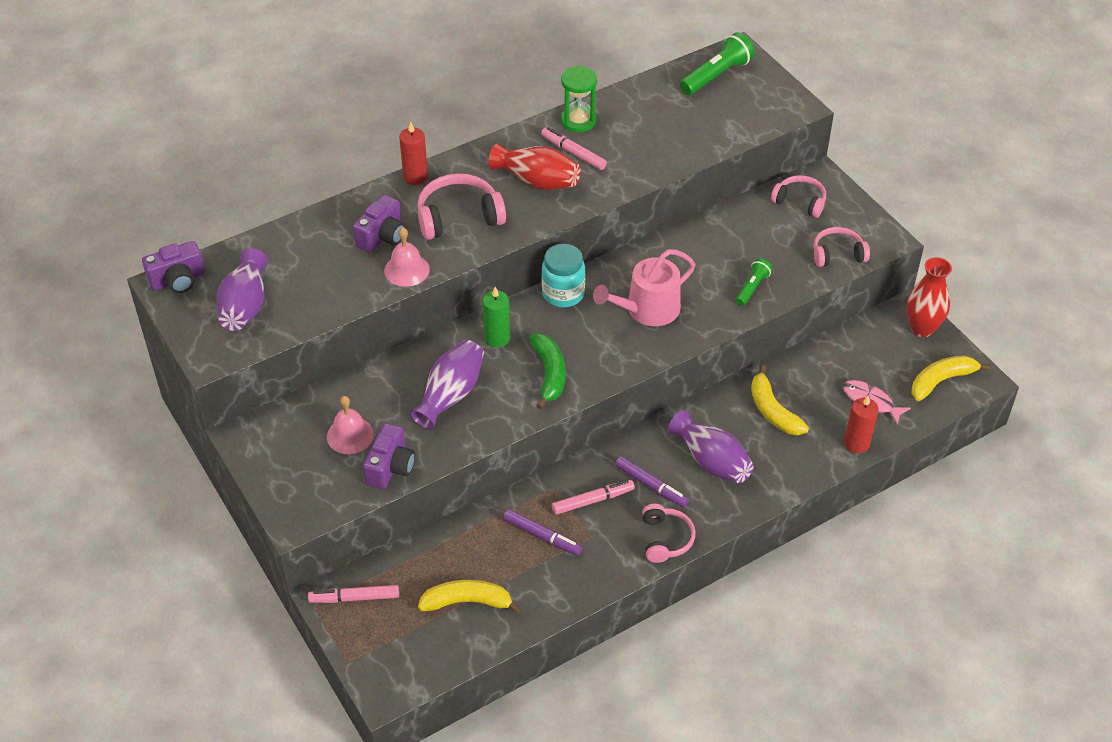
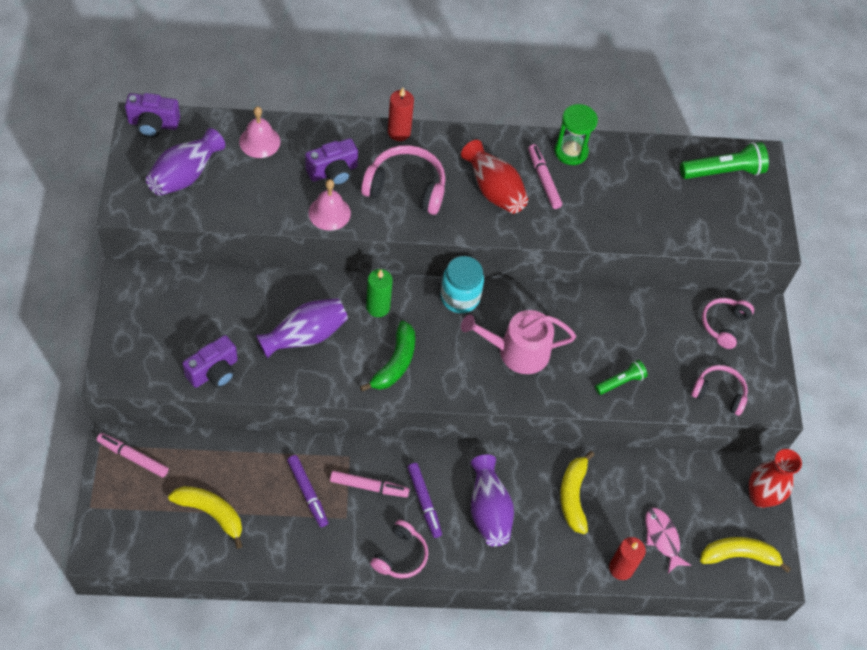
camera: 25 degrees right, 10 degrees up
(350, 435) = (205, 326): pink bell -> pink bell (259, 141)
(800, 202) = (724, 325): pink headphones -> pink headphones turned 120 degrees counterclockwise

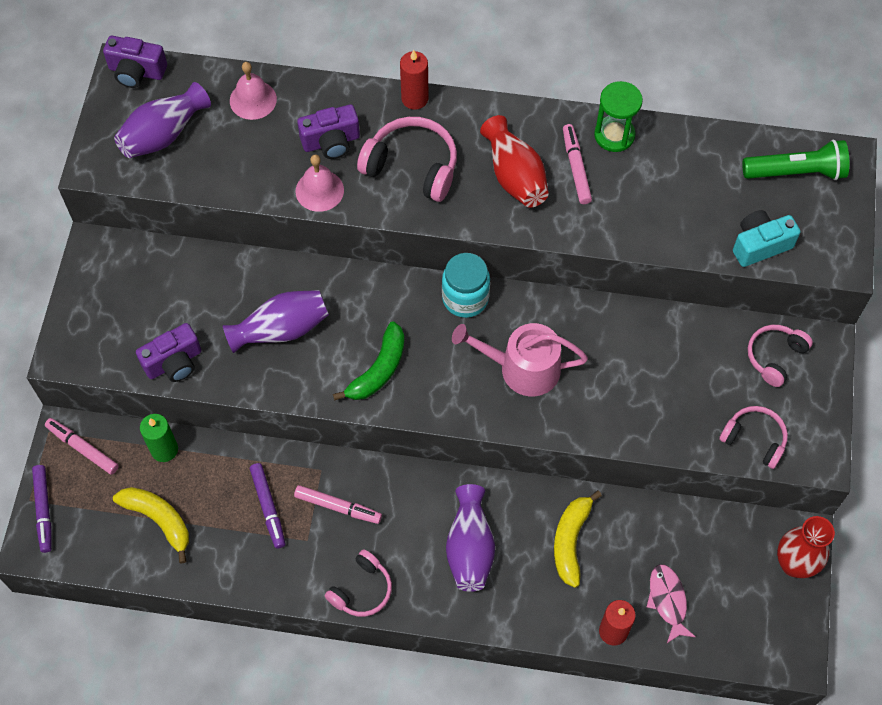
camera: 15 degrees right, 5 degrees up
(378, 307) = (369, 302): green candle -> green candle (164, 449)
(424, 502) = (398, 531): purple marker -> purple marker (44, 510)
(620, 382) = (638, 415): green flashlight -> none
(704, 232) = (760, 245): none -> turquoise camera
(739, 555) = (756, 631): yellow banana -> none

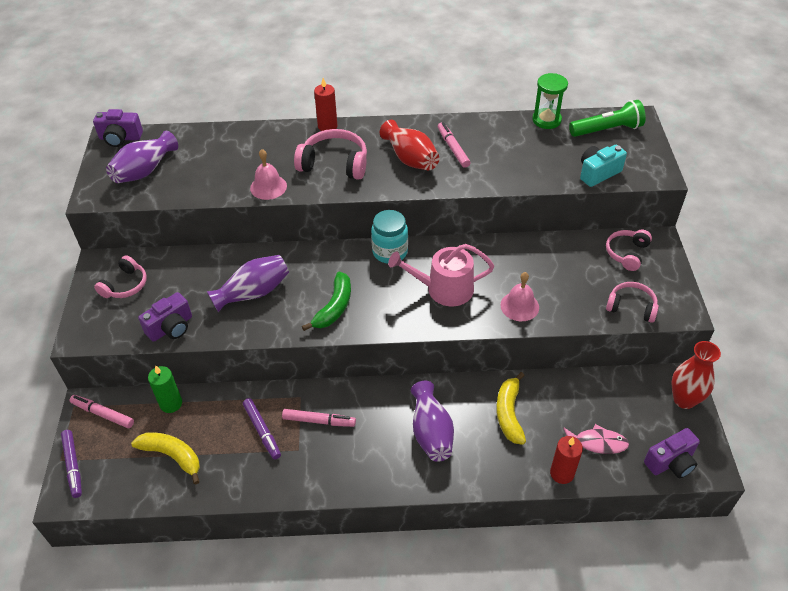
camera: 10 degrees left, 15 degrees down
(253, 100) = (209, 142): pink bell -> pink bell (519, 306)
(331, 142) = (271, 158): purple camera -> purple camera (671, 462)
(361, 589) = (350, 479): pink headphones -> pink headphones (125, 285)
(614, 135) = (474, 127): green hourglass -> green hourglass (546, 120)
(668, 601) = (597, 443): pink fish -> pink fish turned 120 degrees clockwise

